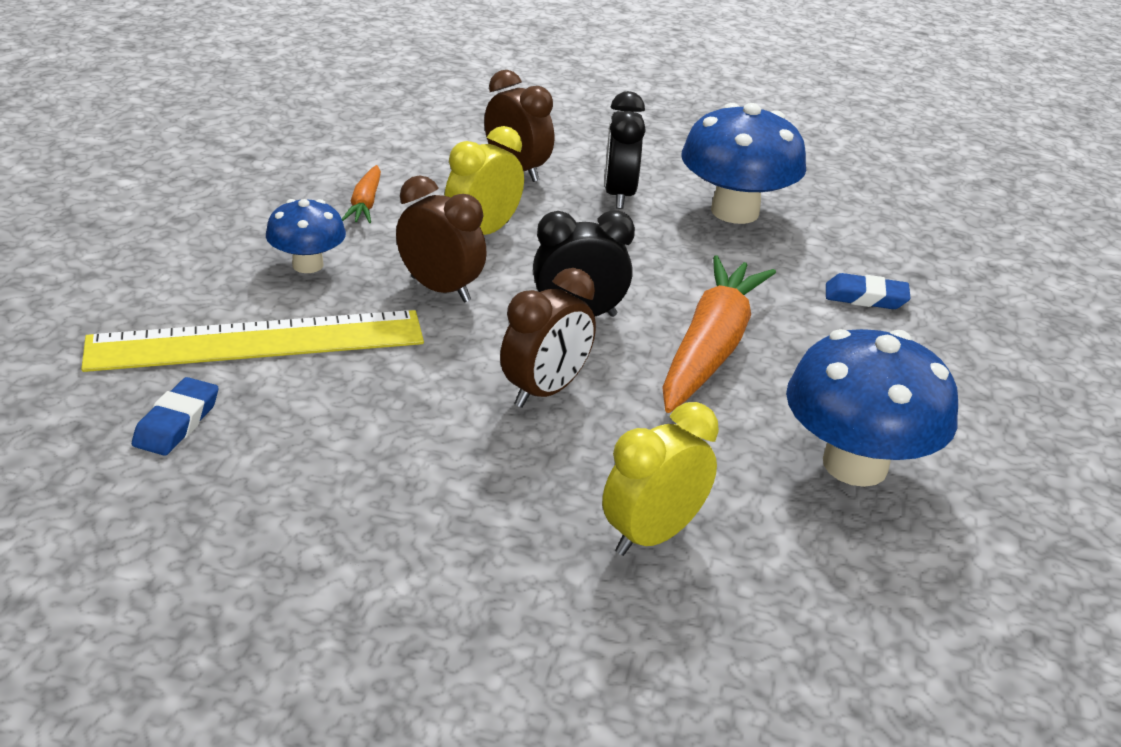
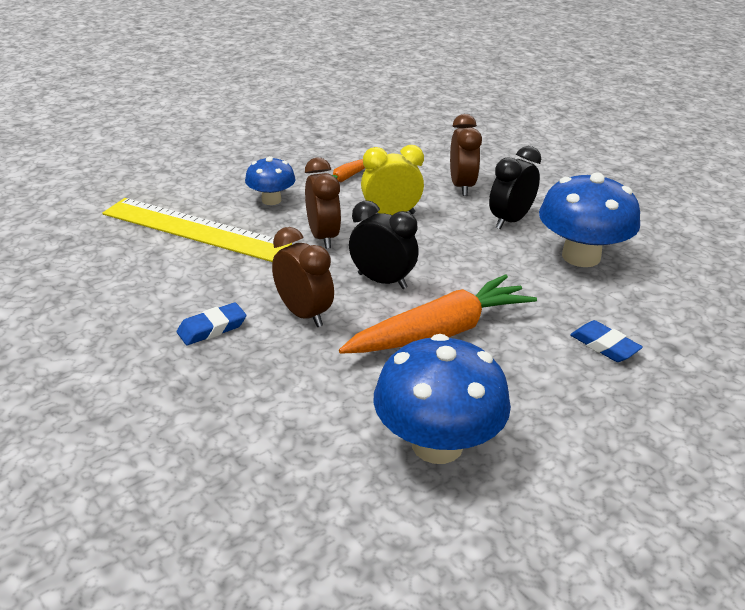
camera: 40 degrees right, 0 degrees up
(177, 422) = (108, 254): blue eraser -> blue eraser (212, 328)
(545, 391) = (304, 314): brown clock -> brown clock turned 120 degrees counterclockwise
(652, 535) = (250, 419): yellow clock -> none

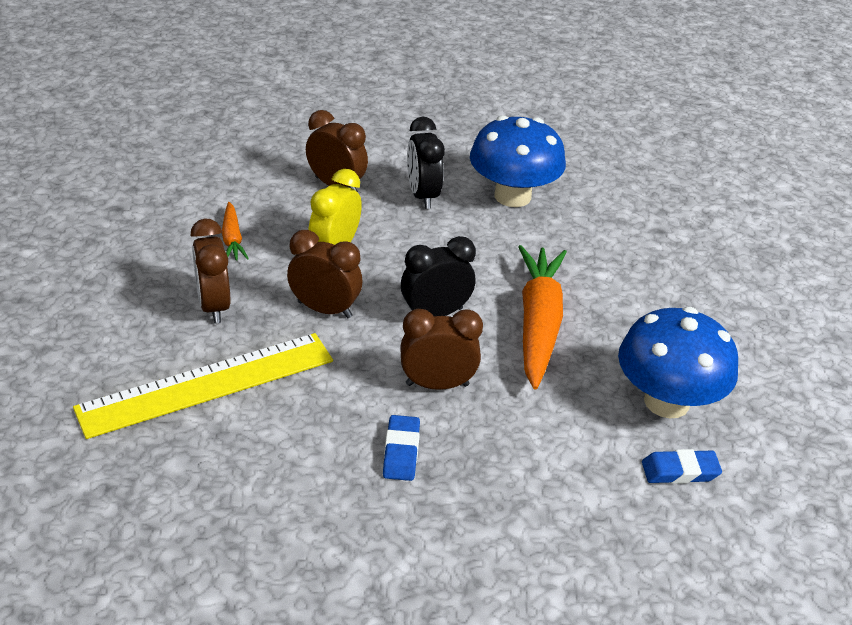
camera: 55 degrees left, 5 degrees up
(271, 200) = (214, 306): blue mushroom -> brown clock
(604, 346) = (629, 258): blue eraser -> blue eraser (680, 471)

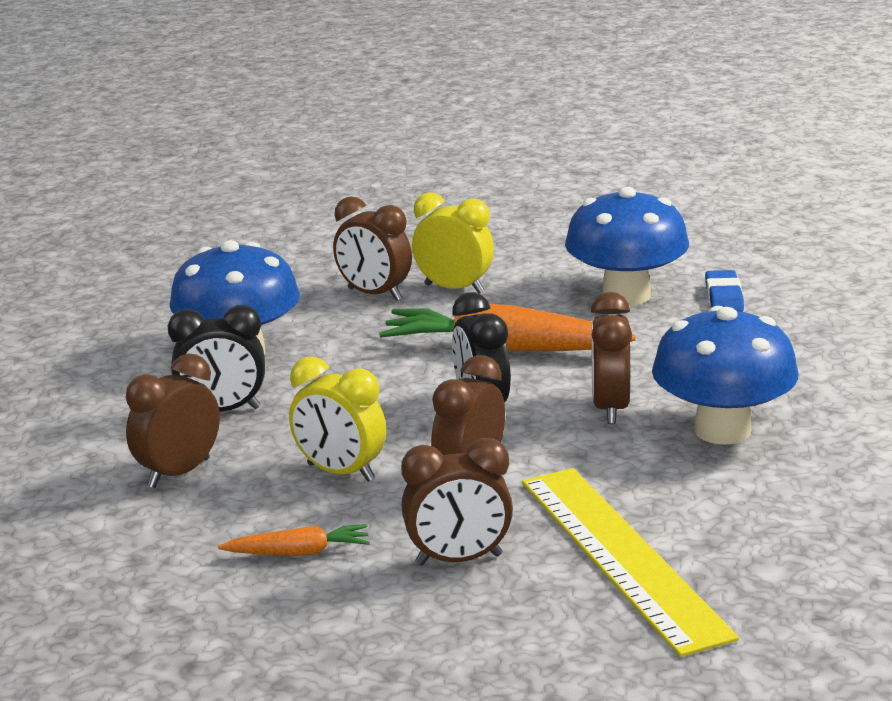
camera: 80 degrees left, 15 degrees down
(401, 452) = (722, 430): blue eraser -> blue mushroom
(630, 253) = (374, 294): none -> brown clock
(653, 296) = (454, 289): none -> yellow clock

